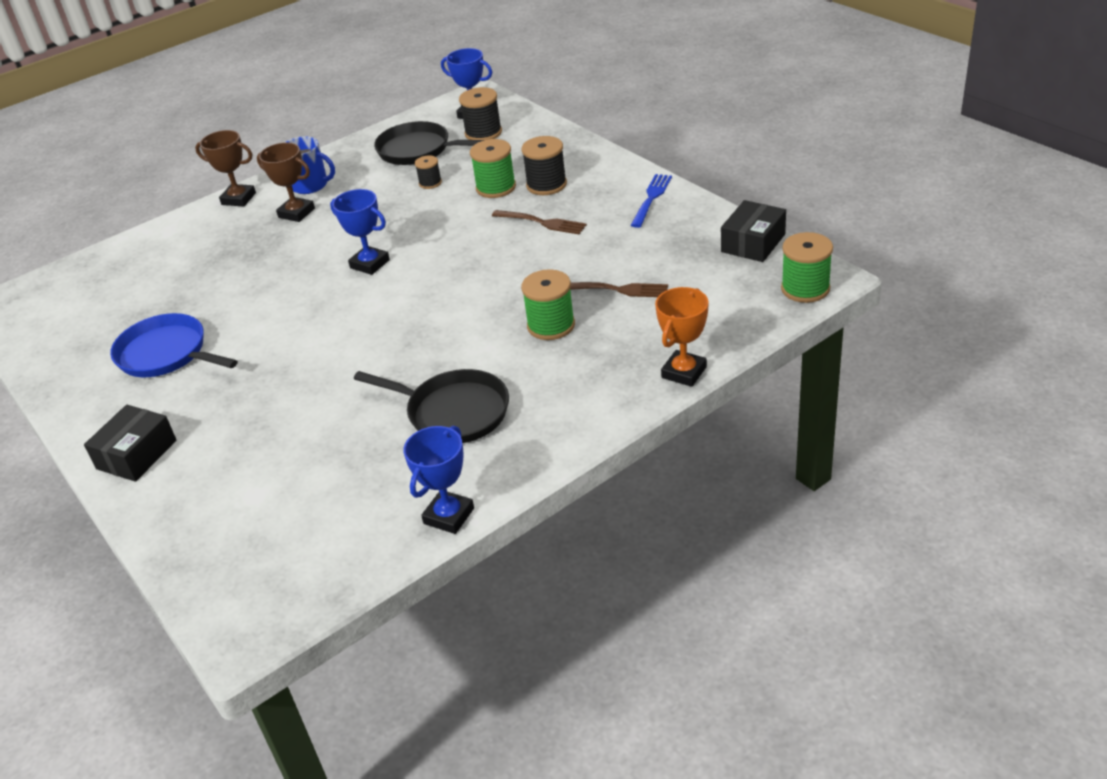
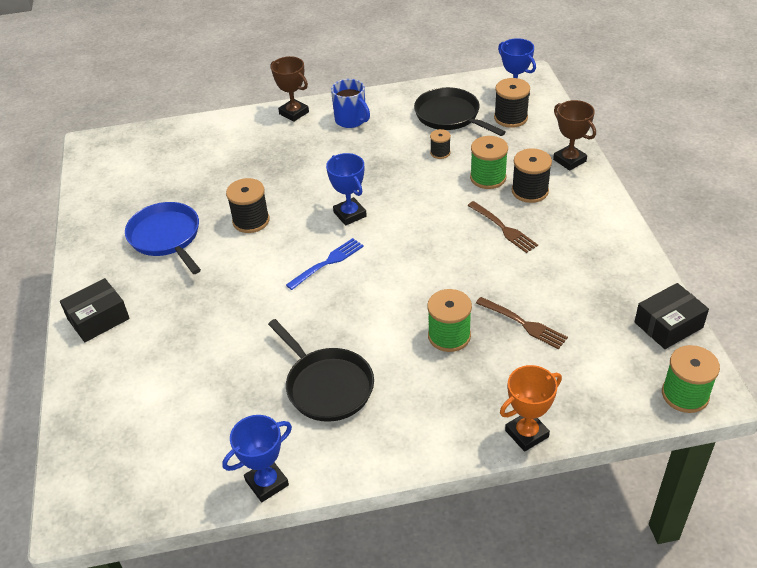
camera: 25 degrees right, 5 degrees up
(259, 306) = (251, 221): none -> black spool
(296, 213) = (326, 143): brown trophy -> brown trophy (569, 160)
(651, 199) = (608, 241): blue fork -> blue fork (327, 263)

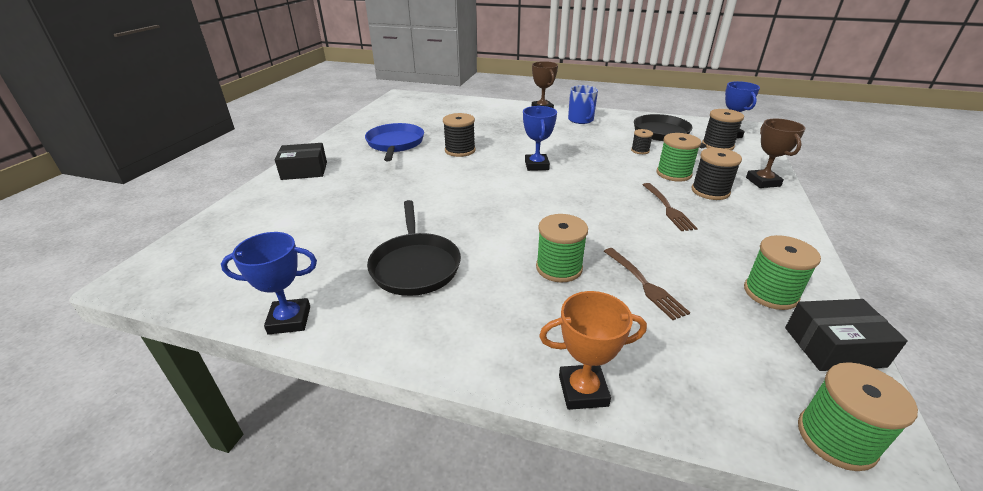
camera: 25 degrees right, 10 degrees down
(327, 263) = (493, 187): blue fork -> none
(615, 293) = (770, 293): none -> green spool

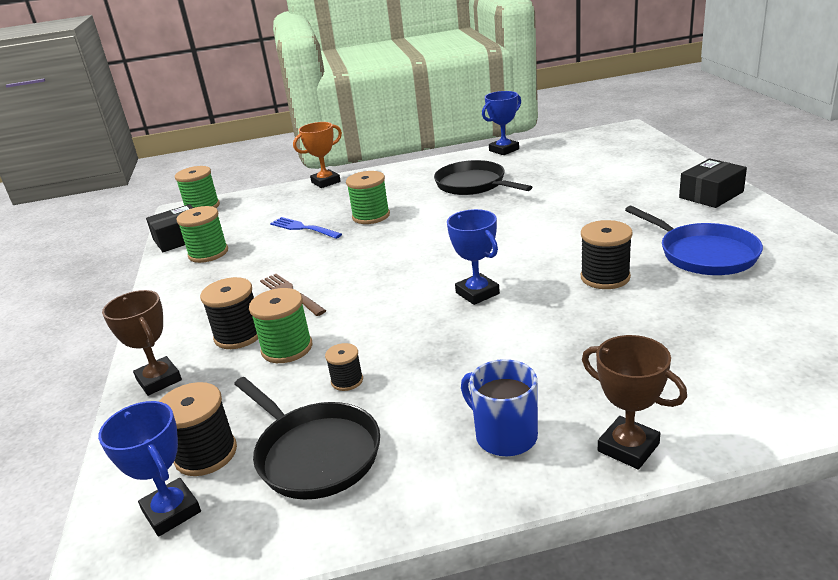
camera: 155 degrees right, 5 degrees down
(644, 284) = (304, 228): brown fork -> blue fork

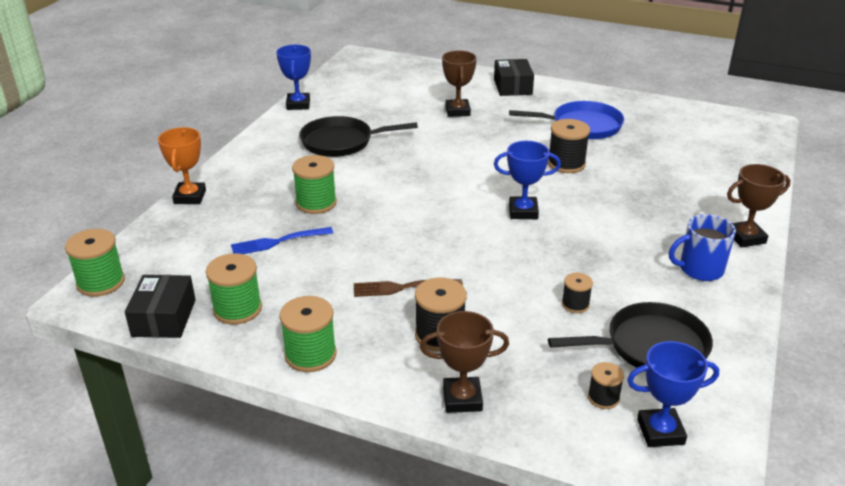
camera: 60 degrees left, 5 degrees up
(206, 454) = (603, 397): black spool -> black spool, size x0.58
(287, 348) = (494, 317): green spool -> green spool (310, 355)
(609, 196) = (457, 111): none -> brown trophy

